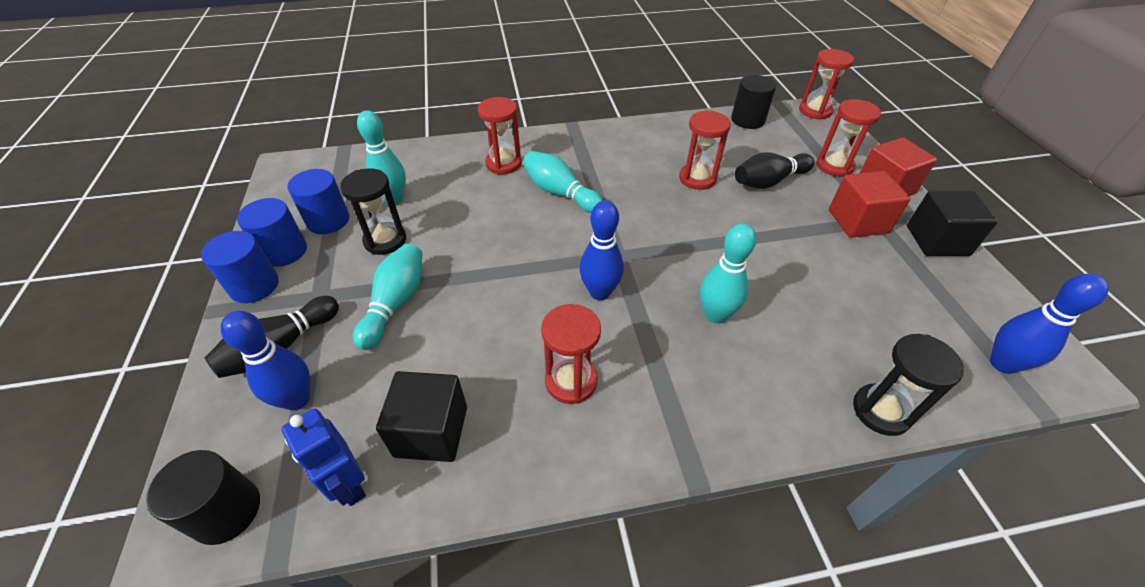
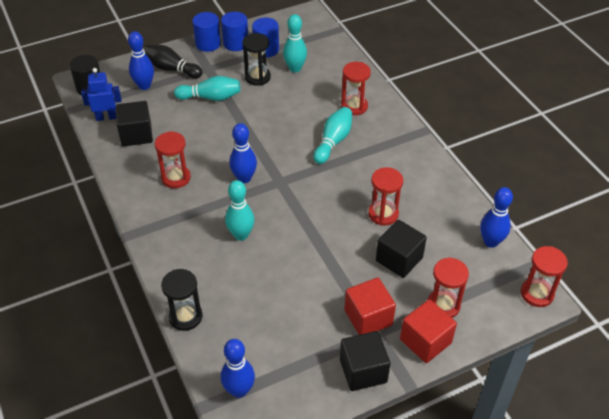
camera: 75 degrees right, 0 degrees up
(348, 484) = (106, 117): blue robot -> blue robot turned 45 degrees clockwise
(747, 120) = (490, 242): black cylinder -> blue bowling pin
(769, 181) = (399, 259): black bowling pin -> black cube

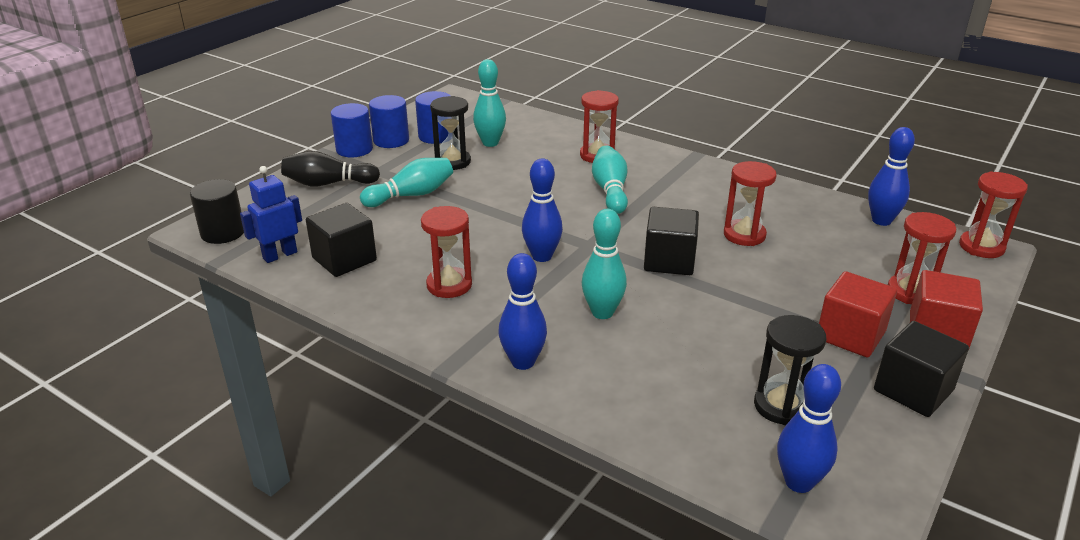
camera: 30 degrees left, 15 degrees down
(144, 86) = (305, 209): blue bowling pin -> blue bowling pin (523, 362)
(185, 317) = (629, 429): black hourglass -> black hourglass (781, 406)
(399, 259) = (812, 268): black cube -> black cube (669, 261)

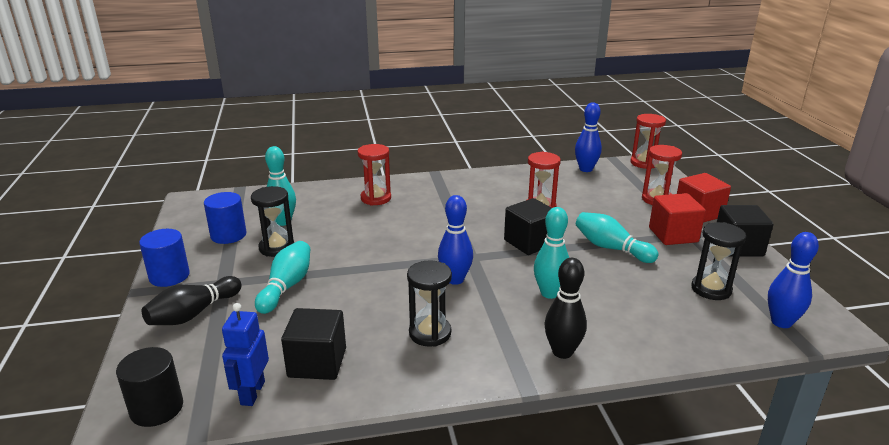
camera: 45 degrees left, 5 degrees down
(391, 140) = (193, 255): blue cylinder -> none
(449, 285) = (430, 333): red hourglass -> black hourglass
(523, 362) = (562, 352): blue bowling pin -> black bowling pin
(610, 191) = (423, 217): turquoise bowling pin -> turquoise bowling pin (611, 248)

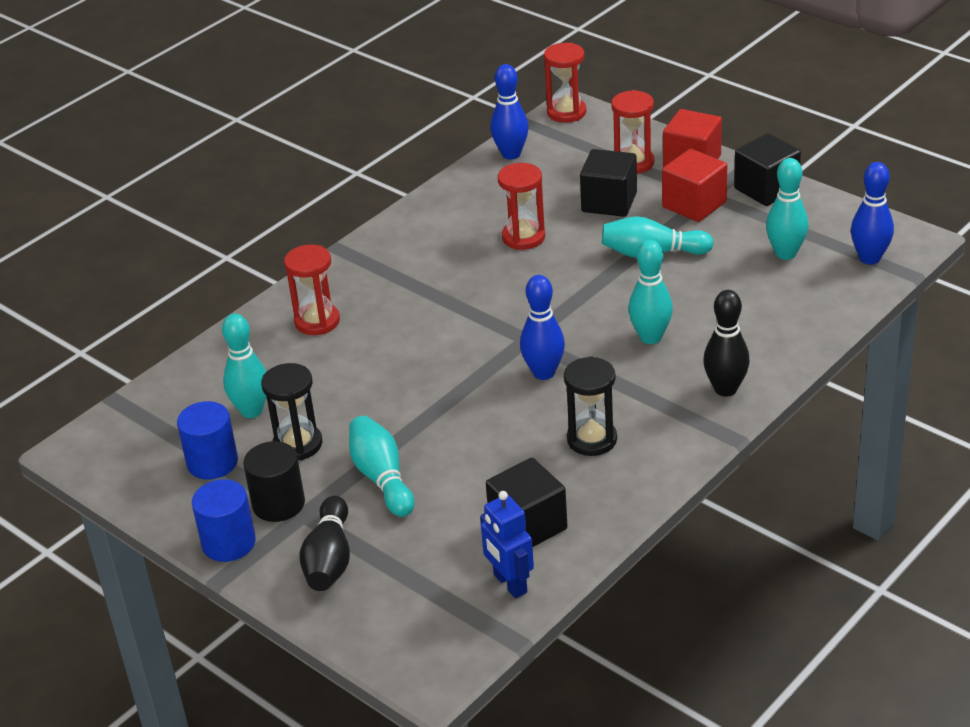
camera: 35 degrees left, 10 degrees up
(157, 408) = (444, 648): black cylinder -> black cylinder (278, 504)
(529, 242) = (565, 289): black cube -> black cube (609, 202)
(711, 289) = (785, 253): black hourglass -> turquoise bowling pin

